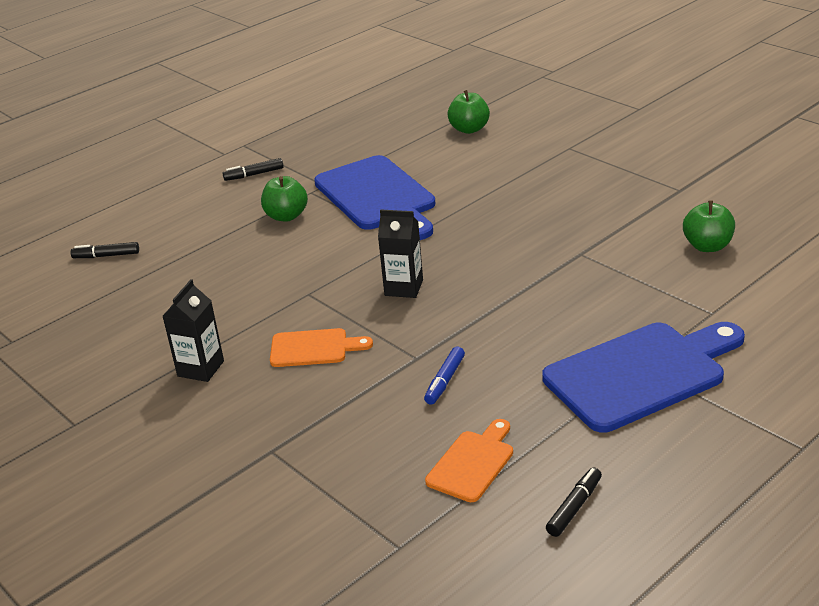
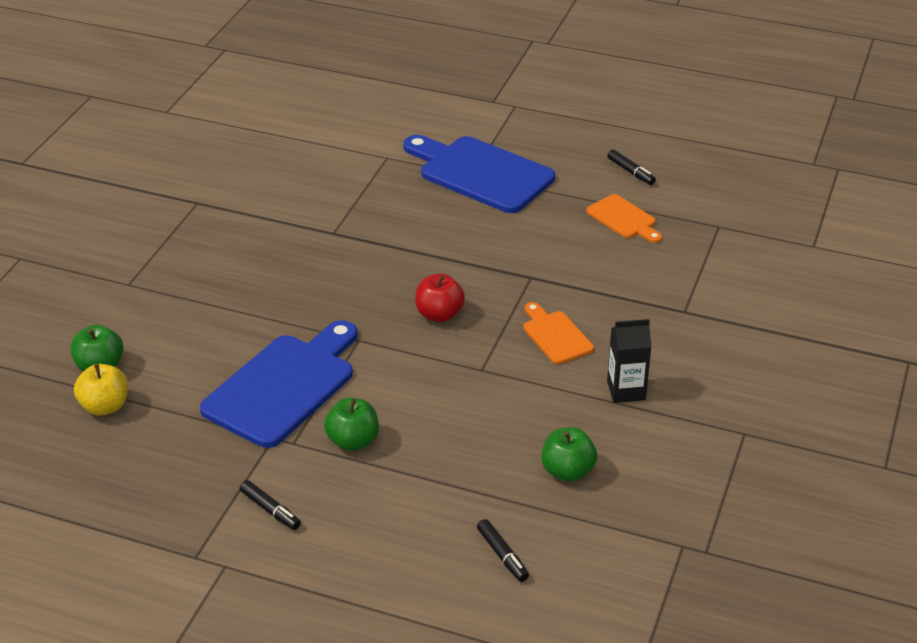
camera: 120 degrees left, 5 degrees up
(404, 288) = (439, 314): black carton -> red apple
(422, 128) = (105, 406): none -> yellow apple
(445, 381) = (548, 255): blue marker -> none
(472, 463) = (624, 219): orange cutting board -> orange cutting board turned 135 degrees counterclockwise
(574, 507) = (630, 172): black marker -> black marker turned 135 degrees counterclockwise
(707, 246) = (291, 174): green apple -> green apple (567, 471)

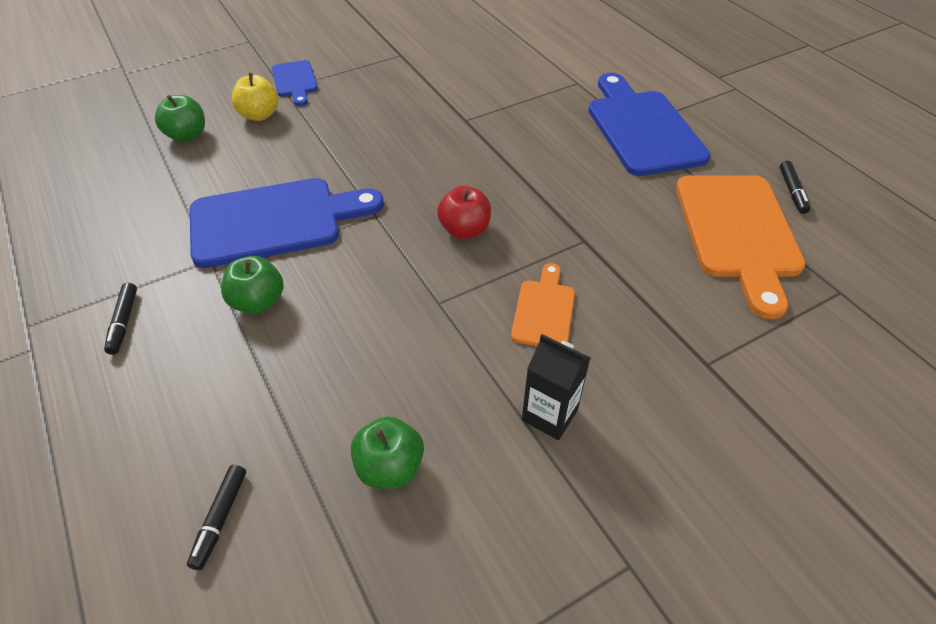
camera: 40 degrees right, 10 degrees up
(105, 406) = (149, 166): yellow apple -> yellow apple (259, 115)
(129, 273) = (295, 81): none -> blue cutting board
(624, 219) = (738, 232): orange cutting board -> orange cutting board, size x1.96

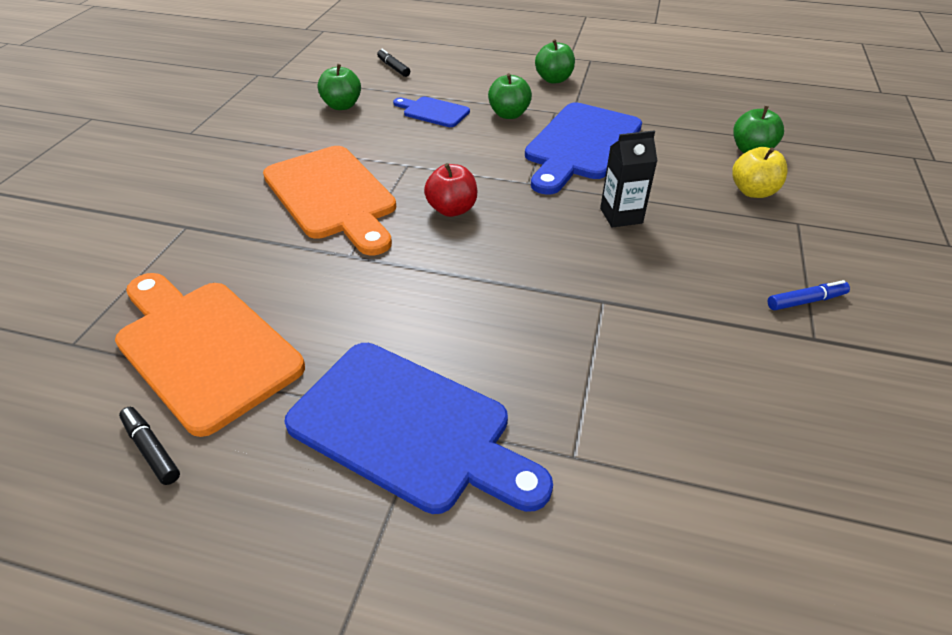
camera: 135 degrees right, 5 degrees down
(124, 322) = (554, 79): black marker -> green apple
(295, 81) = (809, 235): blue cutting board -> blue cutting board (433, 112)
(371, 64) = (805, 301): none -> blue marker
(544, 310) = (332, 196): orange cutting board -> orange cutting board, size x1.96
(549, 415) = (278, 156): black carton -> black carton (621, 216)

